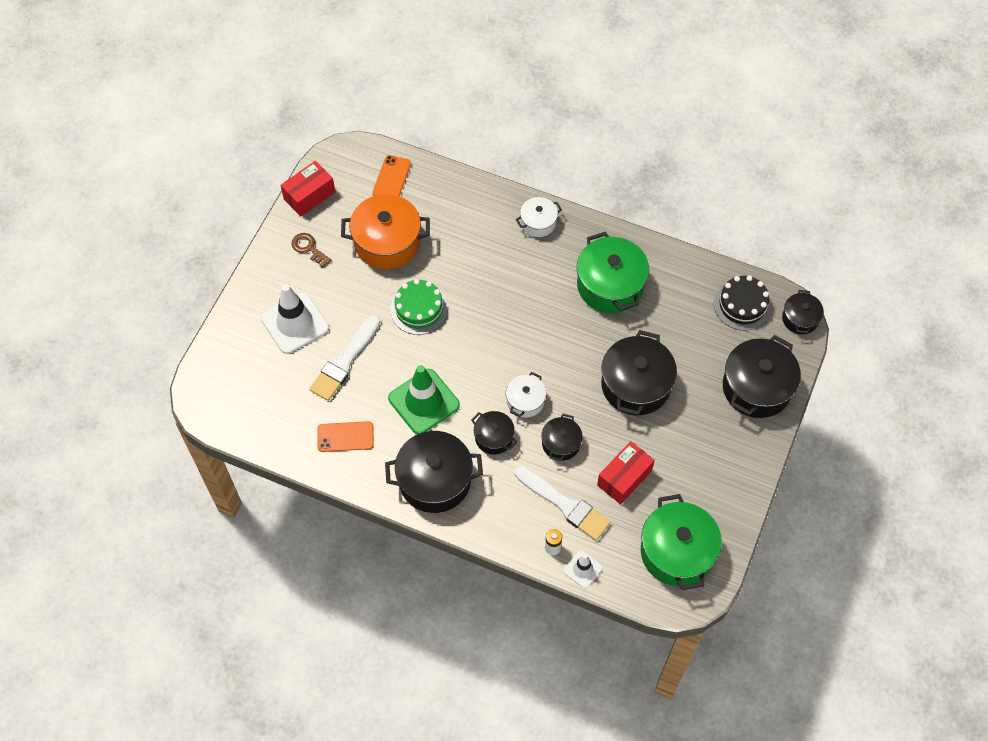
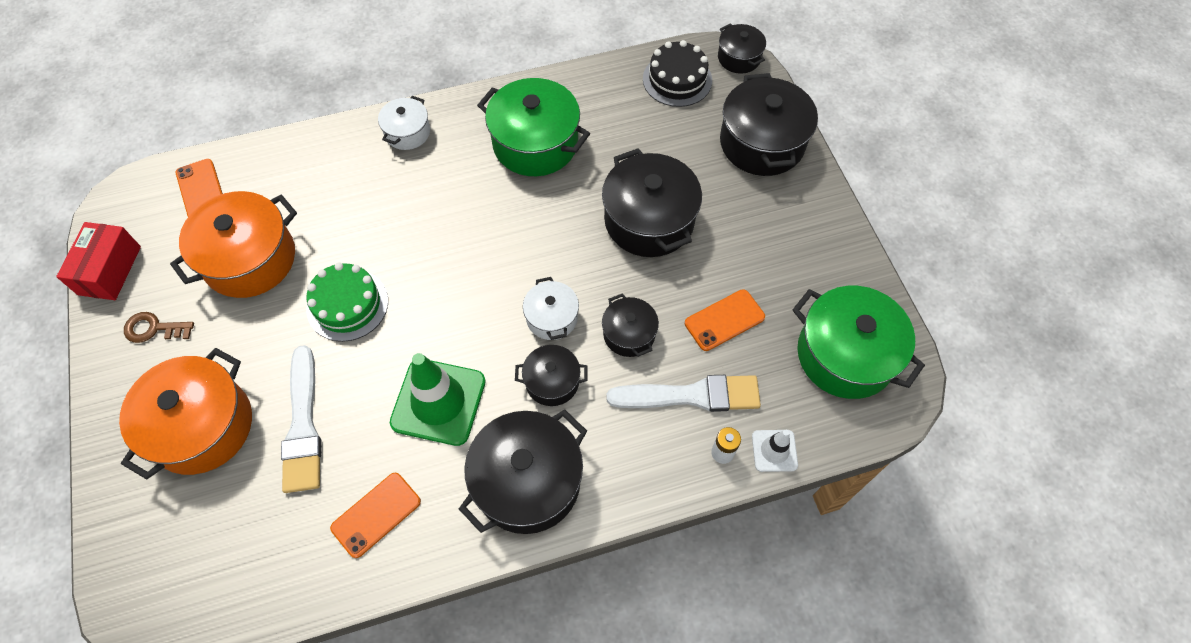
camera: 40 degrees left, 0 degrees up
(295, 323) = (202, 426): white traffic cone -> orange pot
(624, 478) = (724, 320): red box -> orange phone

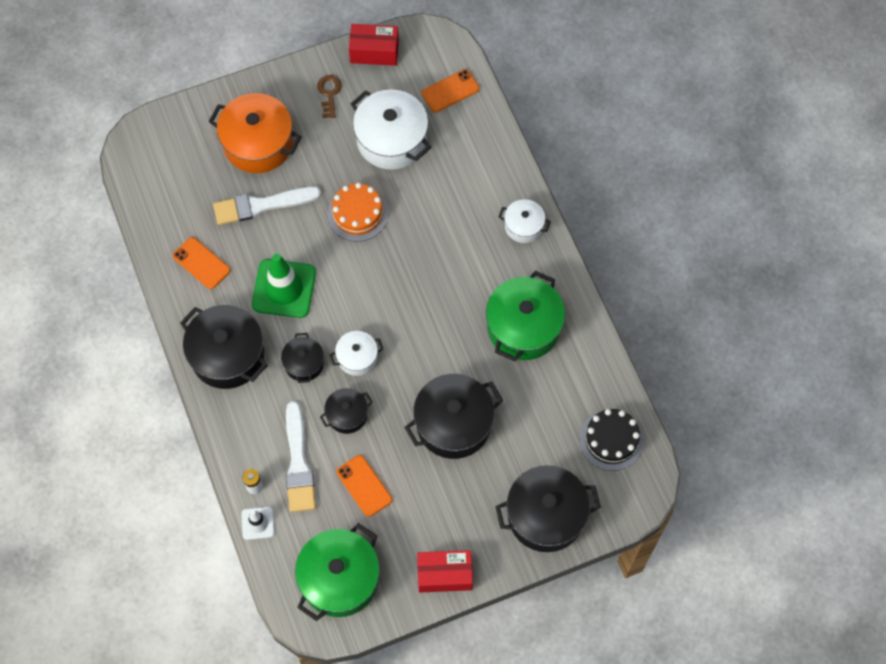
camera: 85 degrees right, 5 degrees up
(250, 259) = (391, 140): orange pot -> white pot
(347, 305) = (357, 214): green cake -> orange cake
(739, 58) = (645, 494): black pot -> none
(834, 243) = (444, 574): none -> red box

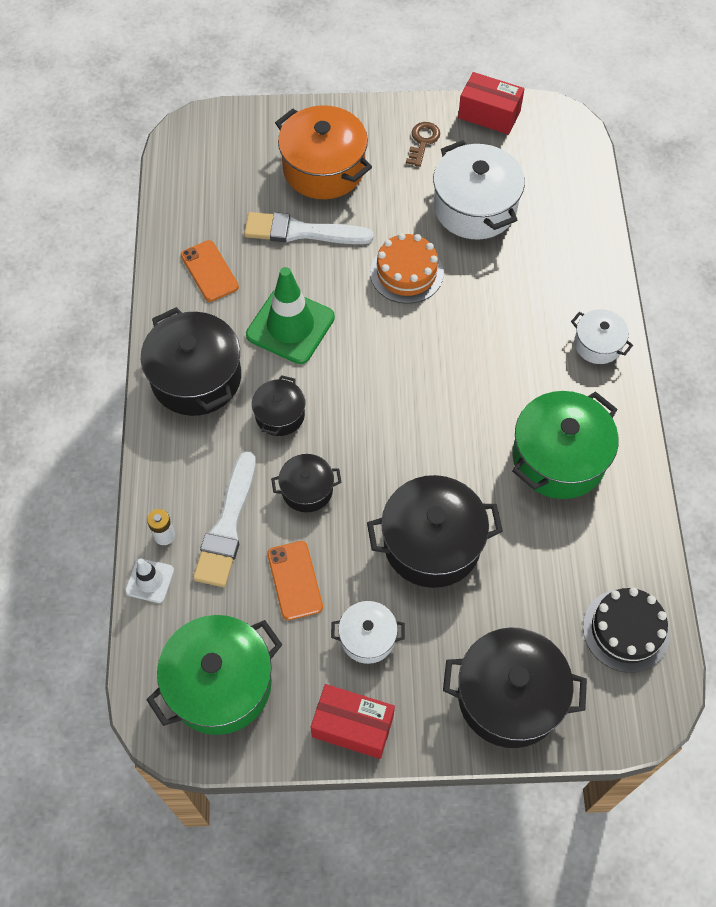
camera: 20 degrees right, 5 degrees down
(357, 357) = (345, 428): white pot -> white pot (367, 637)
(450, 91) = (561, 177): orange phone -> none

